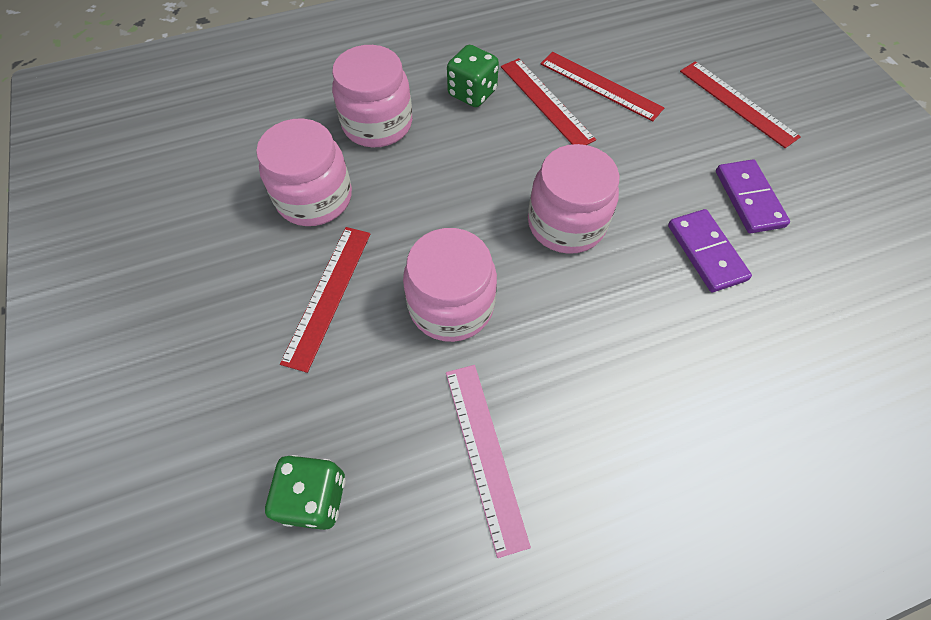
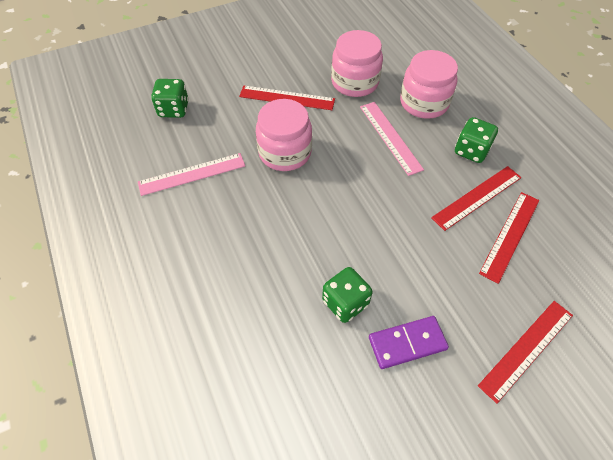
camera: 85 degrees right, 5 degrees down
(437, 170) = (390, 137): none -> pink ruler
(566, 223) = (357, 211): pink jar -> none
(706, 252) = (345, 303): purple domino -> green dice

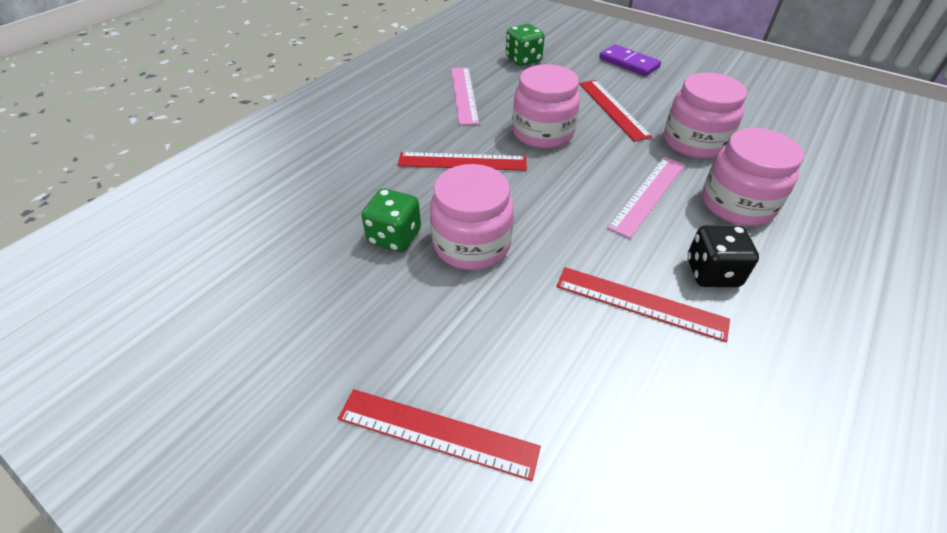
camera: 60 degrees right, 10 degrees down
(192, 174) = (463, 95): pink ruler -> pink ruler turned 45 degrees clockwise
(380, 257) = (471, 244): none -> pink jar
(407, 343) = (375, 303): purple domino -> purple domino (629, 63)
(471, 151) = (712, 273): green dice -> black dice
(510, 235) = (610, 359): red ruler -> red ruler (462, 162)

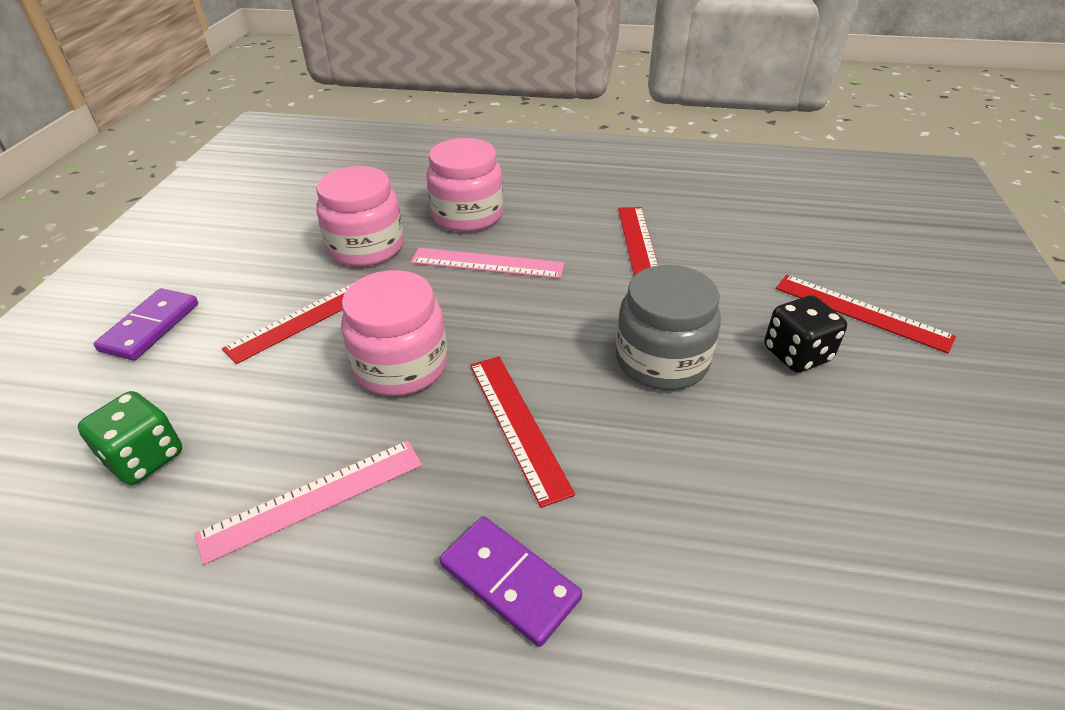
camera: 115 degrees left, 5 degrees down
(372, 134) = (509, 582): none -> purple domino
(394, 237) = (708, 429): green dice -> none
(437, 432) = (861, 312): red ruler -> red ruler turned 45 degrees counterclockwise
(471, 244) = (661, 360): pink jar -> grey jar
(712, 273) = (573, 219): black dice -> black dice (796, 354)

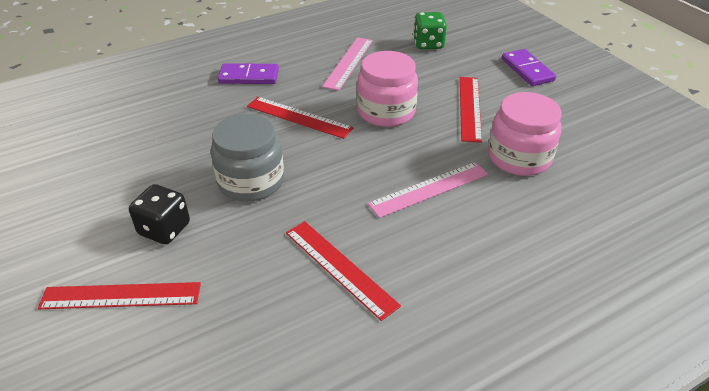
camera: 140 degrees right, 0 degrees up
(467, 215) = (504, 222): pink jar -> none

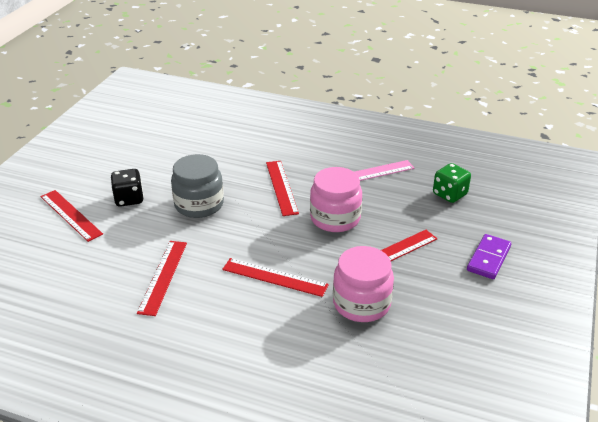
camera: 50 degrees right, 5 degrees down
(249, 76) = (297, 145): purple domino -> none
(429, 189) = (274, 277): pink ruler -> red ruler

